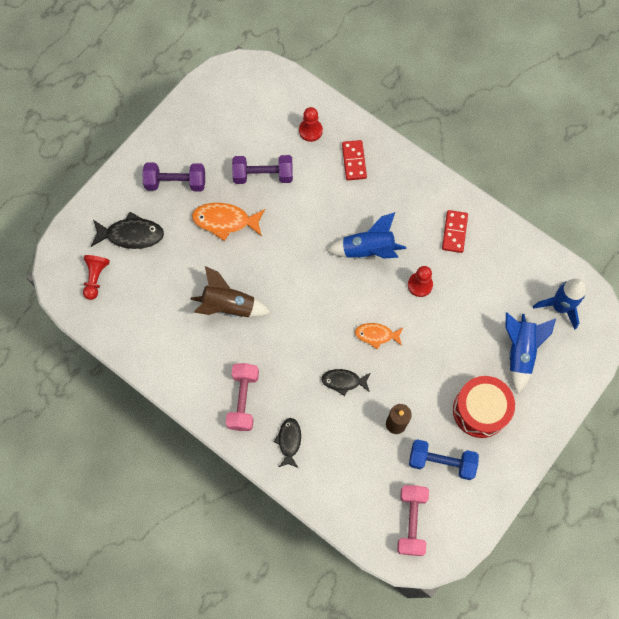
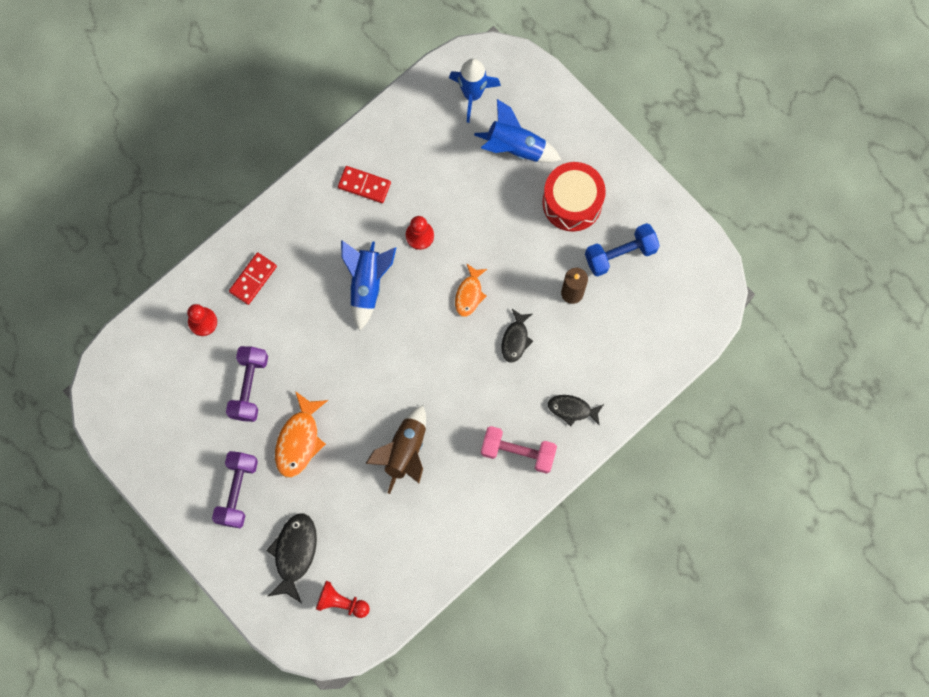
camera: 80 degrees left, 5 degrees up
(354, 161) = (253, 279): red domino -> red domino turned 60 degrees counterclockwise
(411, 521) = (677, 297): pink dumbbell -> none
(441, 461) = (620, 254): blue dumbbell -> blue dumbbell turned 45 degrees clockwise

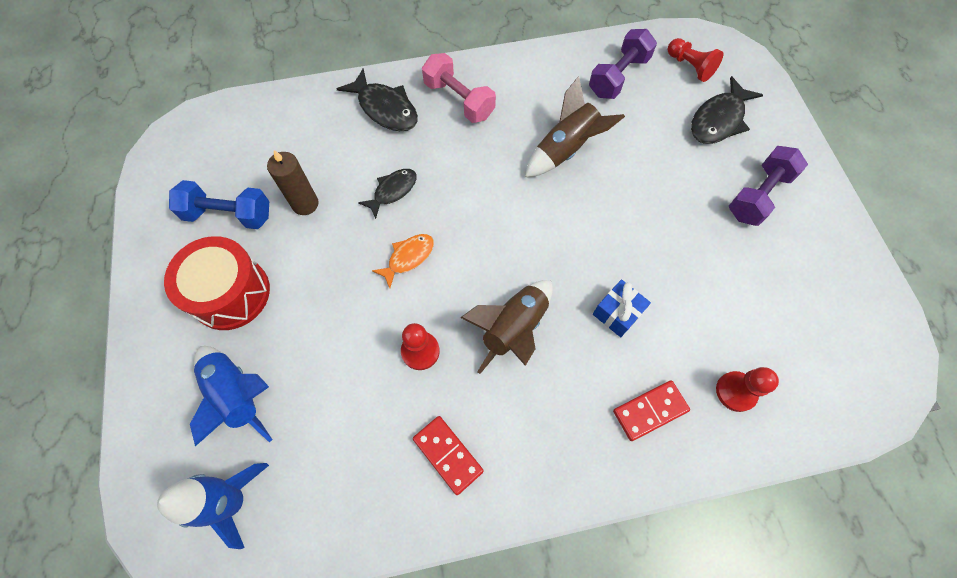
camera: 150 degrees left, 10 degrees down
(249, 387) = (705, 289): purple dumbbell -> purple dumbbell (618, 77)
(299, 440) = (670, 210): orange fish -> none
(302, 334) = (617, 313): none -> blue gift
(367, 284) = (513, 329): blue rocket -> brown rocket
(572, 409) = (385, 108): black fish -> black fish, size x1.55

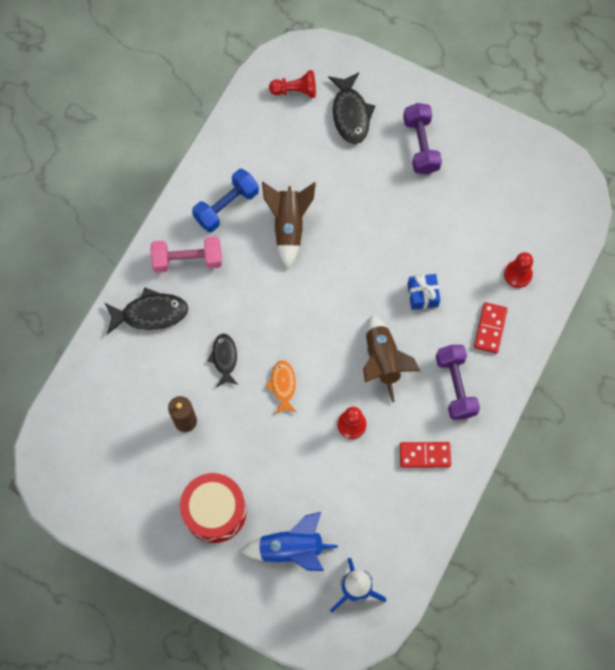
camera: 50 degrees left, 5 degrees up
(229, 215) = (151, 476): blue dumbbell -> blue dumbbell (226, 206)
(618, 77) = (262, 142): purple dumbbell -> purple dumbbell (455, 386)

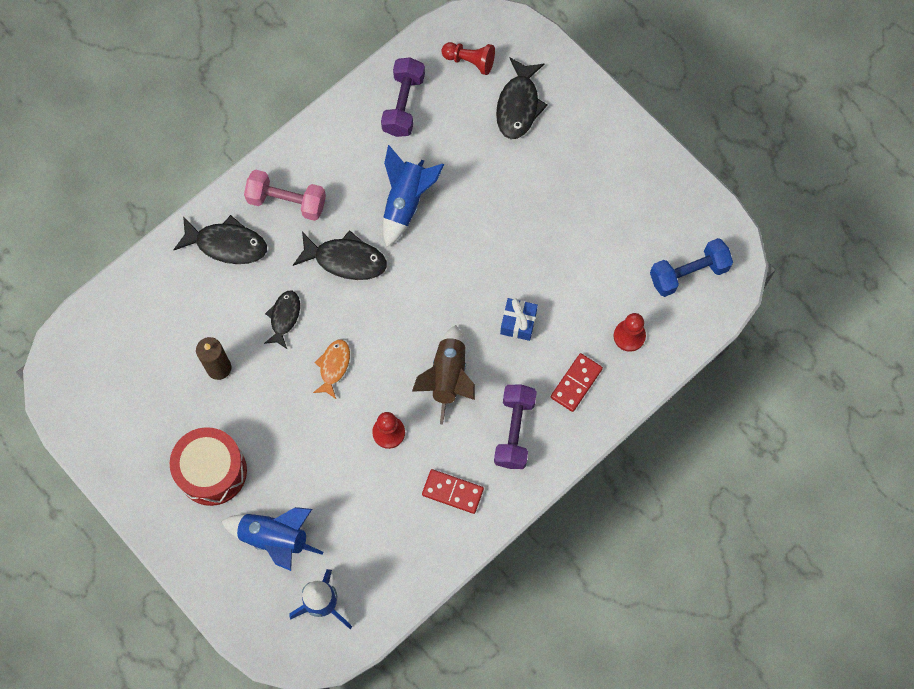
camera: 20 degrees right, 0 degrees up
(226, 206) = (349, 159): blue dumbbell -> blue dumbbell (688, 273)
(257, 292) = (345, 260): none -> black fish
(289, 226) = (406, 202): brown rocket -> blue rocket
(420, 145) = (580, 163): purple dumbbell -> purple dumbbell (403, 105)

